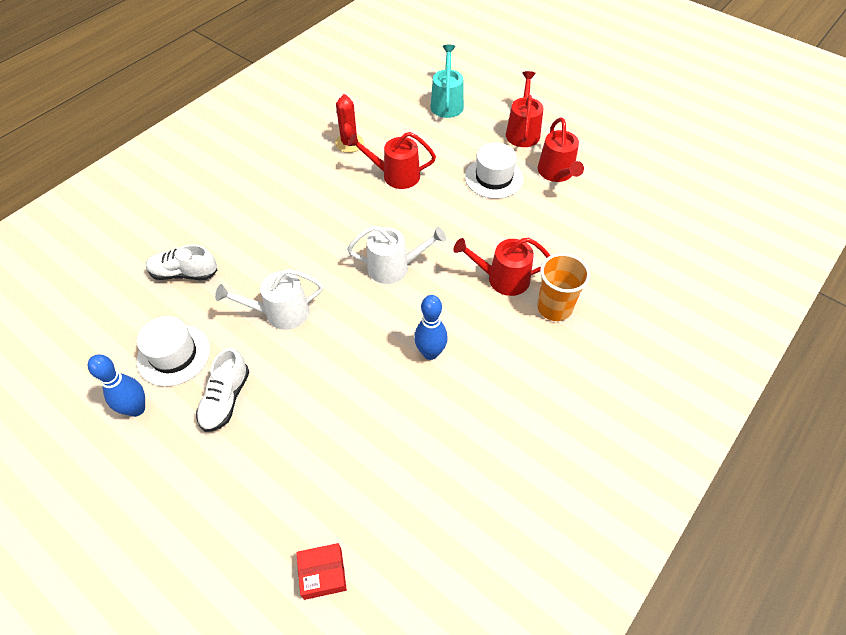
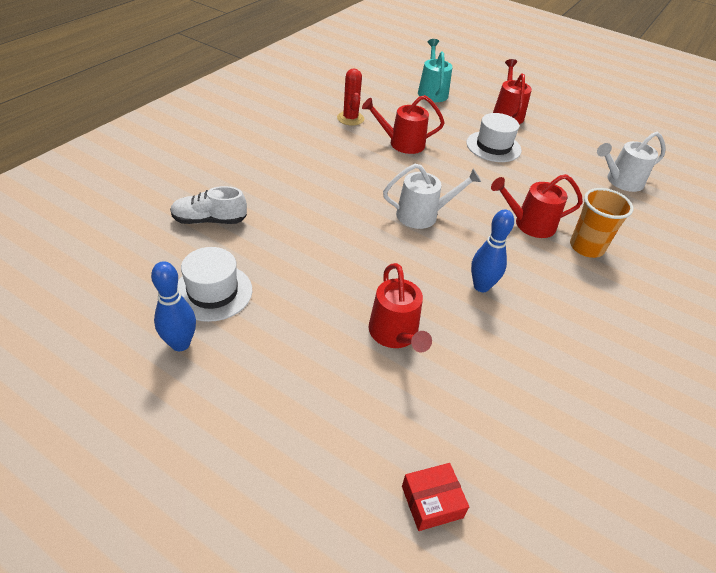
camera: 10 degrees left, 10 degrees down
(226, 399) = (279, 332): white shoe -> none
(281, 313) = (319, 253): white watering can -> white watering can (621, 181)
(557, 173) = (549, 144): red watering can -> red watering can (395, 334)

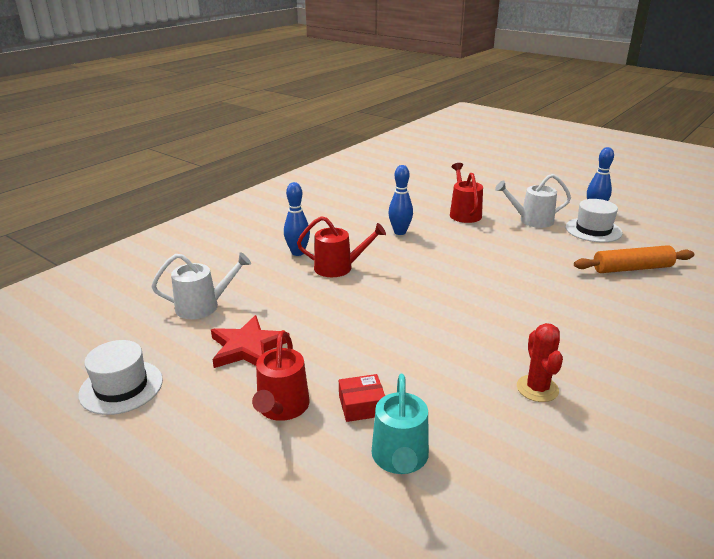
camera: 170 degrees left, 15 degrees down
(209, 220) = (632, 268): white shoe -> orange rolling pin
(402, 143) = (458, 348): red watering can -> none
(422, 215) = (439, 274): white watering can -> white watering can (532, 220)
(432, 502) = (447, 174): red box -> red box (362, 405)
(493, 146) = (335, 347): white hat -> white hat (121, 387)
(556, 148) = (247, 347): none -> red star
(586, 247) = (298, 253): orange cup -> blue bowling pin

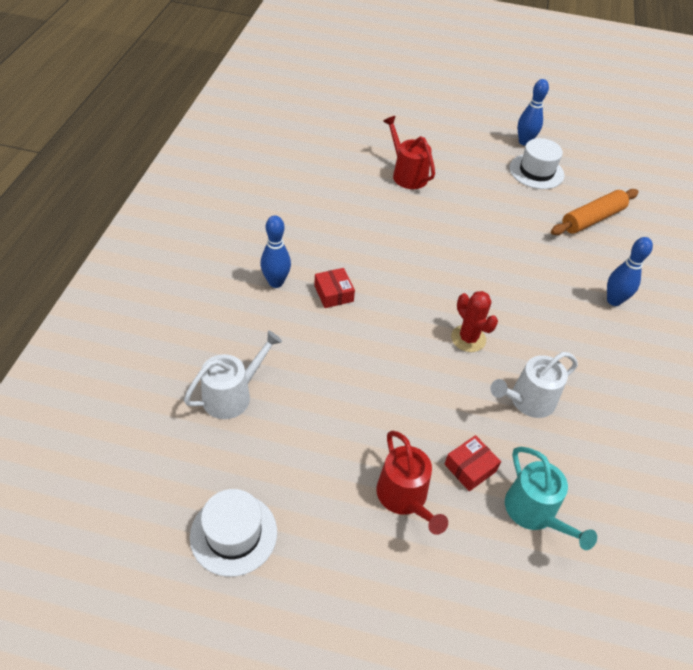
camera: 30 degrees left, 20 degrees up
(247, 347) = (320, 435): red star -> none
(338, 268) = (333, 293): red watering can -> red box
(400, 232) = (361, 221): blue bowling pin -> blue bowling pin (613, 300)
(532, 220) = (476, 170): white watering can -> white watering can (528, 401)
(537, 388) = (592, 395): red cactus -> red cactus (468, 338)

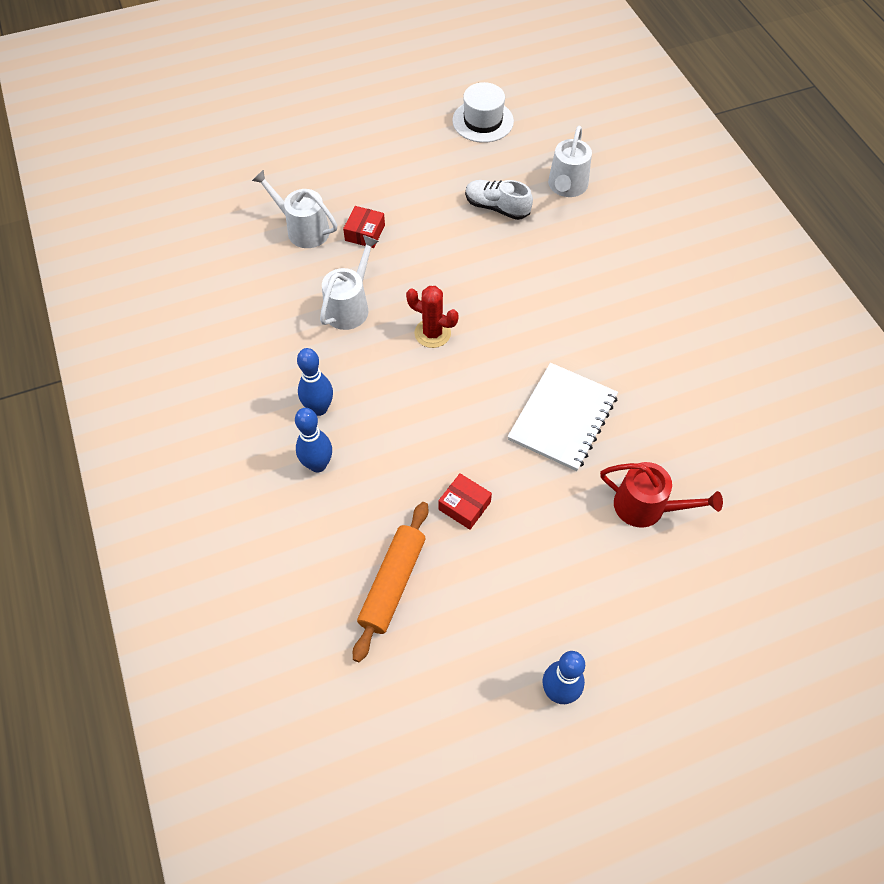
camera: 150 degrees right, 10 degrees up
(276, 282) = (632, 286): blue bowling pin -> blue bowling pin (319, 408)
(318, 415) = (497, 207): none -> white shoe
(333, 293) = (577, 306): red box -> red box (464, 506)
(404, 497) = (397, 192): red watering can -> none
(415, 236) = (562, 418): none -> white notebook
(534, 512) = (303, 229): turquoise watering can -> white watering can
(536, 171) = (506, 631): white hat -> none

